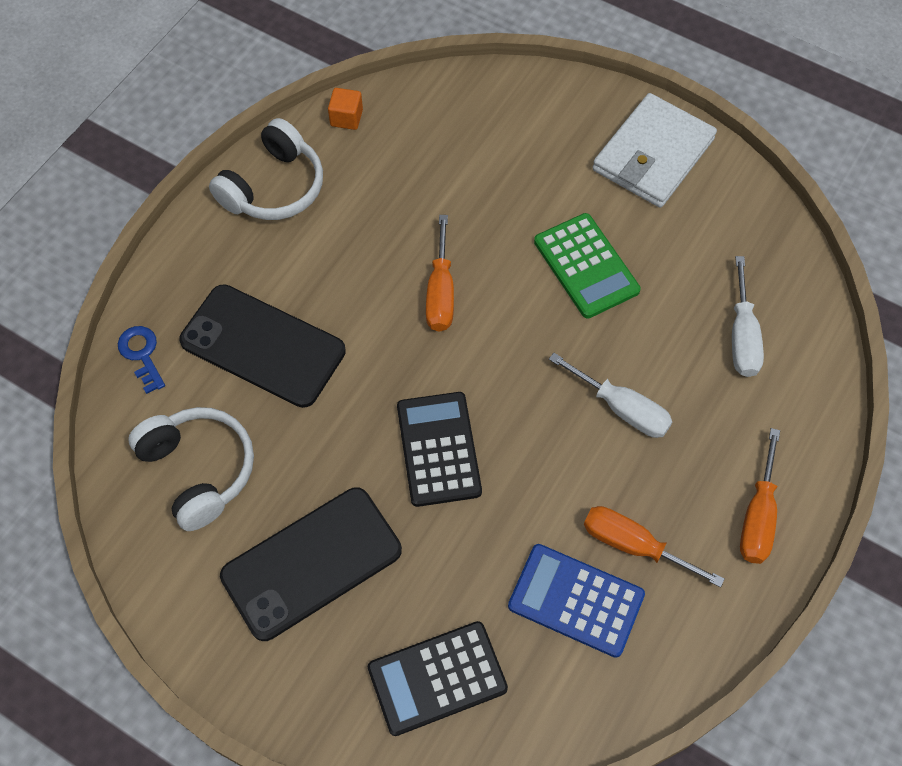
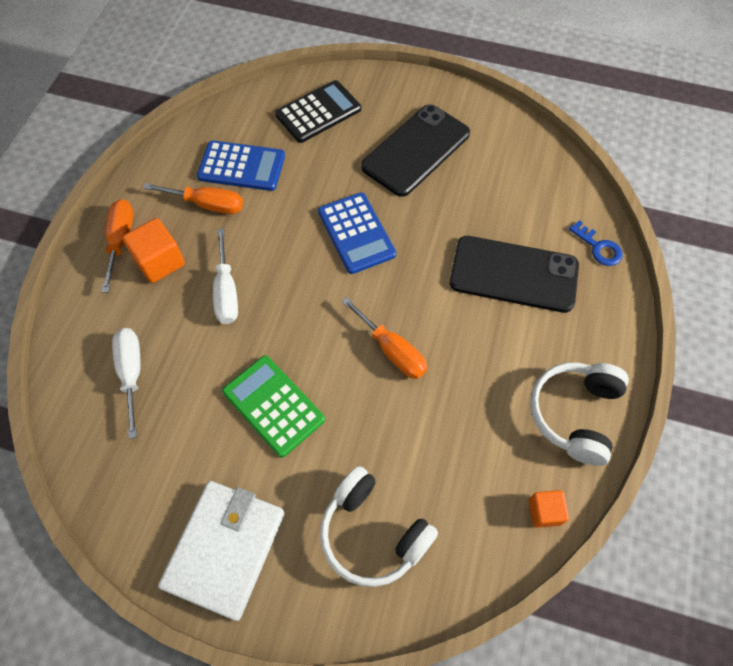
camera: 165 degrees right, 0 degrees up
(199, 470) = (514, 184): white headphones -> white headphones (372, 533)
(439, 449) = (356, 233): black calculator -> blue calculator
(440, 292) = (392, 350): orange screwdriver -> orange screwdriver turned 150 degrees clockwise
(622, 408) = (226, 292): white screwdriver -> white screwdriver turned 120 degrees counterclockwise
(705, 471) = (159, 261): none -> orange cube

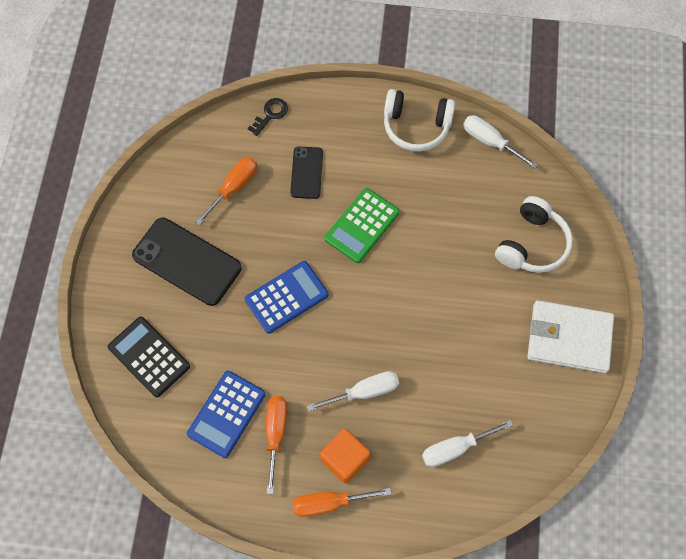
camera: 100 degrees left, 5 degrees up
(241, 166) = (226, 414): blue calculator -> blue calculator turned 150 degrees counterclockwise
(273, 405) = (457, 330): green calculator -> green calculator (362, 225)
(392, 350) = (392, 252): orange screwdriver -> orange screwdriver (234, 187)
(513, 274) = (306, 172): black phone -> black phone, size x0.57
(544, 512) = (490, 141): orange cube -> white screwdriver
(598, 247) = (270, 115): blue key -> black key

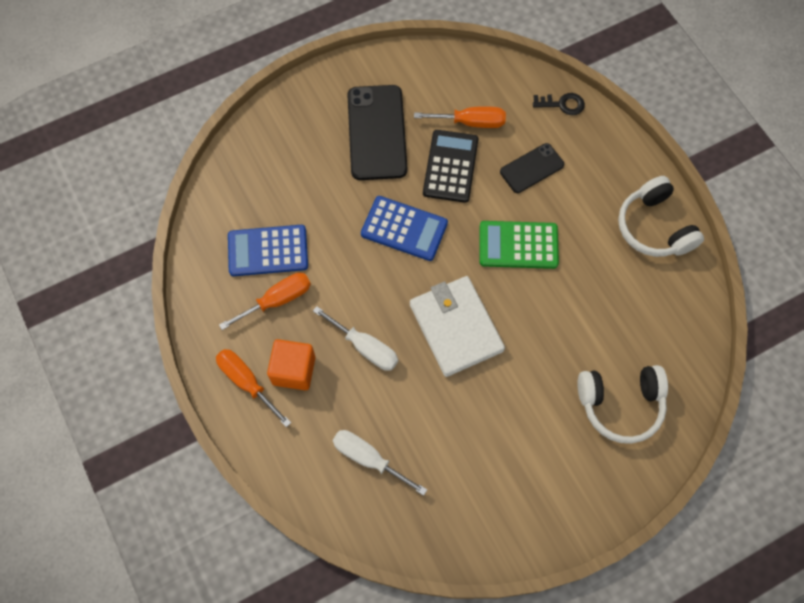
camera: 55 degrees right, 0 degrees up
(149, 357) = (275, 161): black calculator -> black calculator (450, 166)
(490, 141) = (694, 301): white screwdriver -> none
(569, 338) = (551, 498): white wallet -> white wallet (456, 327)

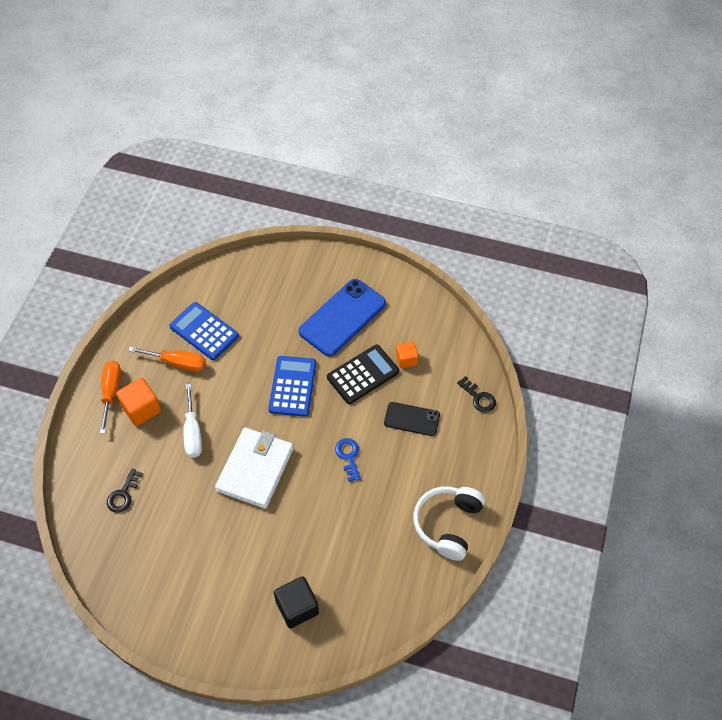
camera: 45 degrees right, 10 degrees down
(368, 458) = (123, 494): white screwdriver -> black key
(377, 132) = (342, 317): black phone -> blue phone
(404, 229) = (292, 386): blue calculator -> blue calculator turned 150 degrees counterclockwise
(471, 122) = (406, 359): orange screwdriver -> orange cube
(518, 245) = (348, 456): green calculator -> blue key
(620, 405) = (297, 607): white headphones -> black cube

